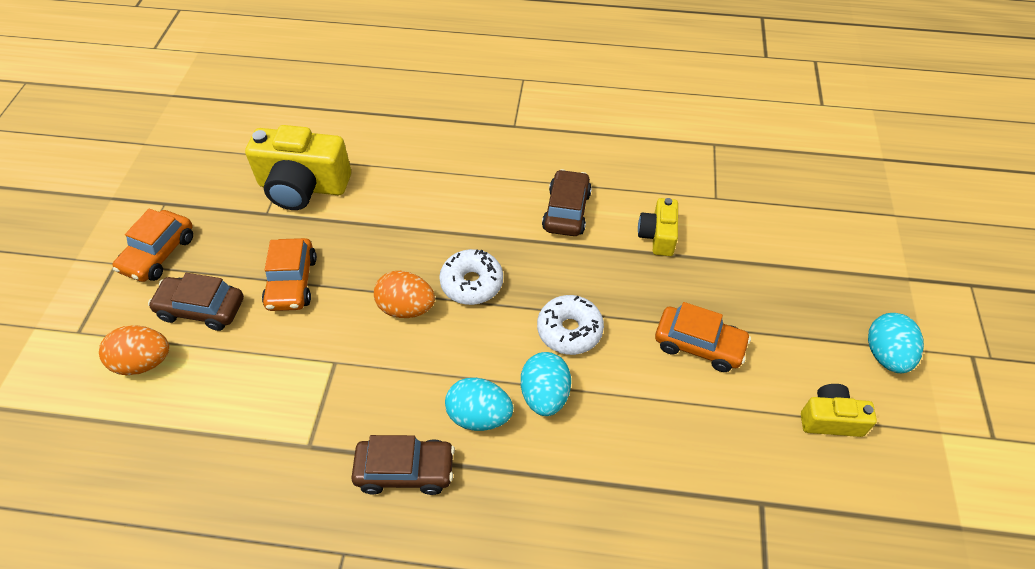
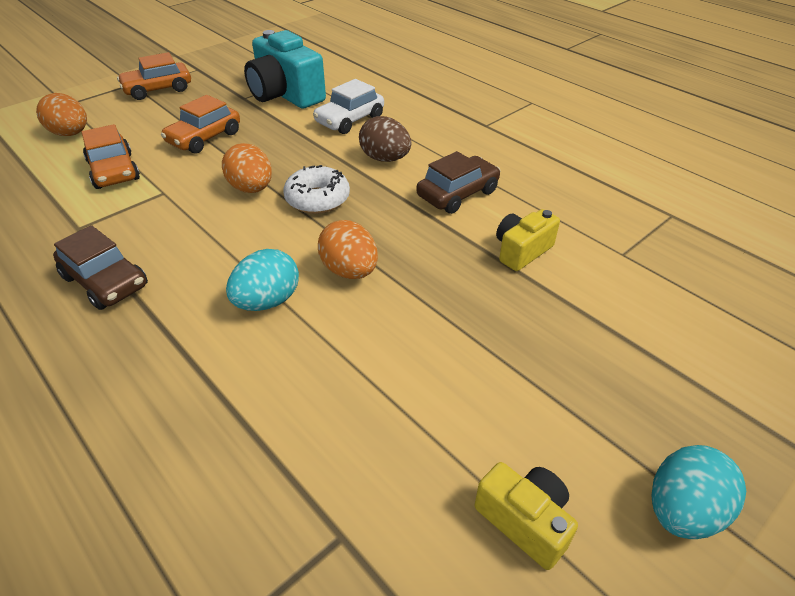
camera: 40 degrees right, 10 degrees down
(201, 309) = (137, 125): brown car -> none
(303, 186) = (285, 95): yellow camera -> turquoise camera
(399, 183) = (350, 120): none -> white car
(476, 209) = (385, 159): none -> brown egg
(479, 416) = (201, 282): turquoise egg -> none
(569, 330) = (349, 271): white donut -> orange egg
(699, 345) = (455, 353): orange car -> orange car (114, 171)

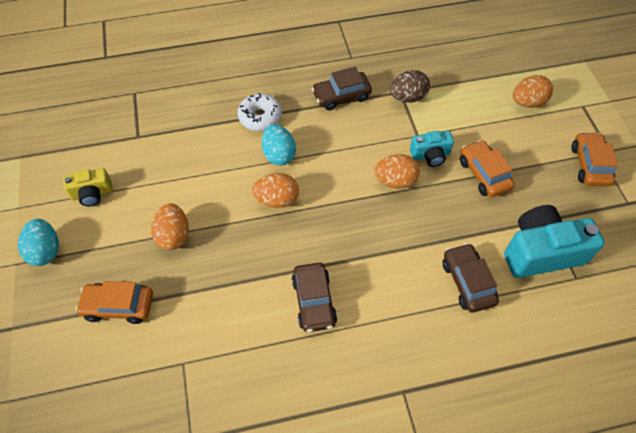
camera: 120 degrees right, 15 degrees up
(114, 171) = (460, 116): orange car -> orange car (119, 306)
(194, 175) = (430, 155): none -> turquoise camera
(317, 199) = (360, 212): white donut -> white donut (260, 117)
(350, 120) = (467, 282): white car -> brown car
(385, 159) = (389, 278): brown egg -> brown egg (407, 97)
(493, 348) = (174, 235): none -> orange egg
(522, 251) = (229, 301): yellow camera -> none

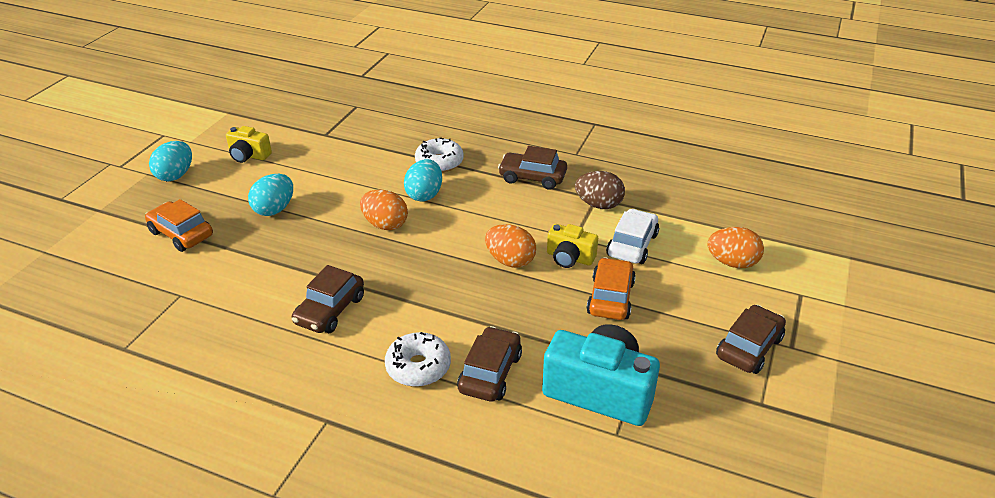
camera: 35 degrees right, 20 degrees down
(174, 235) = (274, 209): orange egg -> turquoise egg
(419, 308) = (418, 367): none -> white donut
(430, 155) = (569, 258): turquoise camera -> yellow camera
(458, 121) = (632, 245): none -> white car
(590, 165) = (749, 347): orange car -> brown car

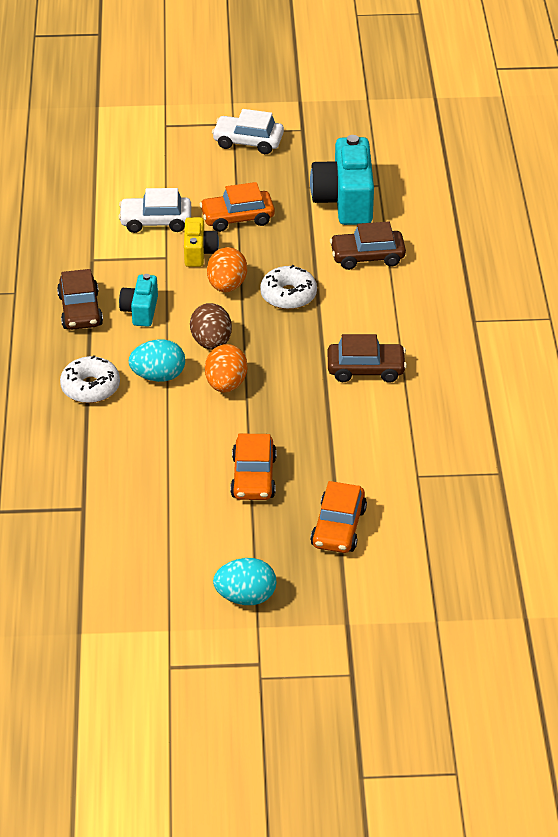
camera: 115 degrees left, 5 degrees up
(249, 156) = (168, 553): yellow camera -> none
(274, 209) = (253, 477): turquoise egg -> orange car
(418, 367) = (389, 295): white donut -> white donut (288, 295)
(510, 206) = (140, 311): none -> turquoise camera
(598, 205) = (103, 255): brown egg -> brown egg (211, 342)
(732, 263) = (146, 163): orange egg -> none
(749, 347) = (248, 142): brown car -> white car

